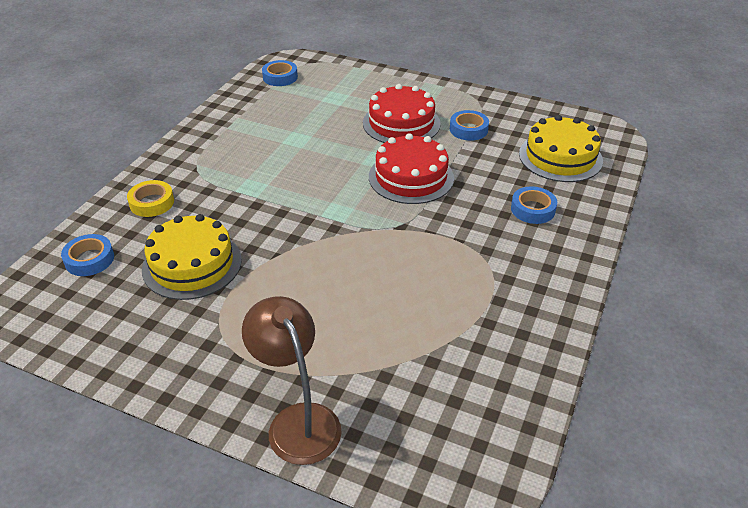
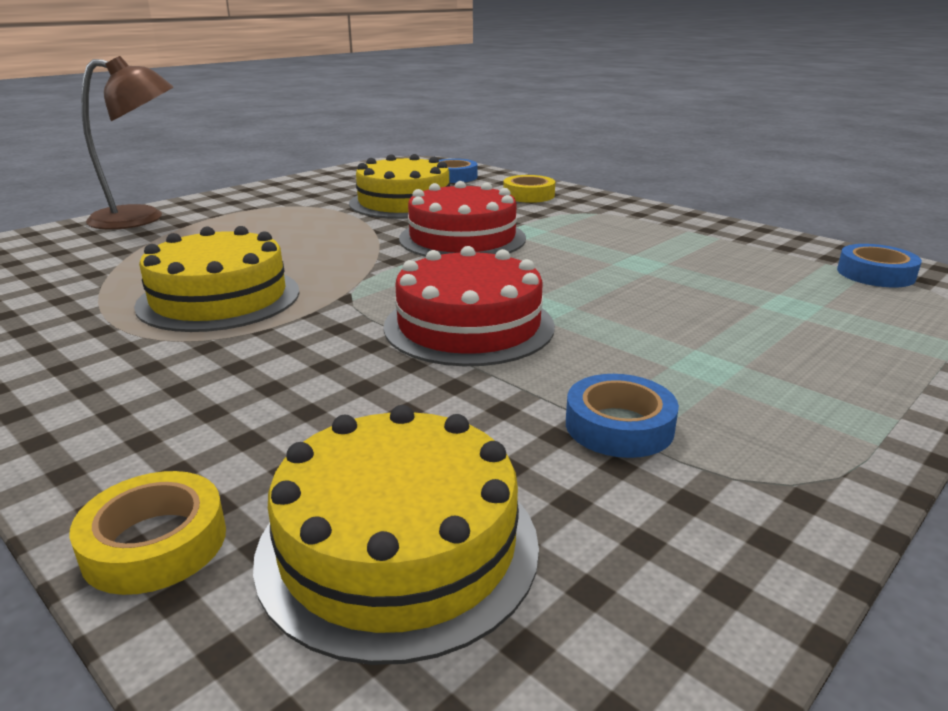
camera: 110 degrees right, 15 degrees down
(401, 123) = (672, 350): red cake -> red cake (462, 238)
(432, 275) = (219, 298): none -> yellow cake
(533, 209) = (245, 423): blue tape -> none
(599, 199) = (155, 543): none -> yellow tape

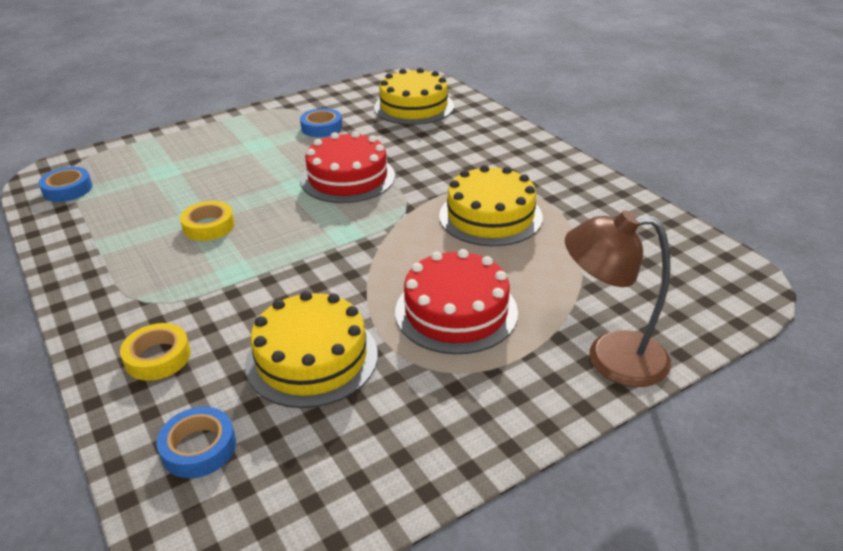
camera: 165 degrees left, 10 degrees up
(155, 543) = (483, 113): yellow tape -> yellow tape (209, 226)
(462, 238) = (295, 269): red cake -> red cake (456, 311)

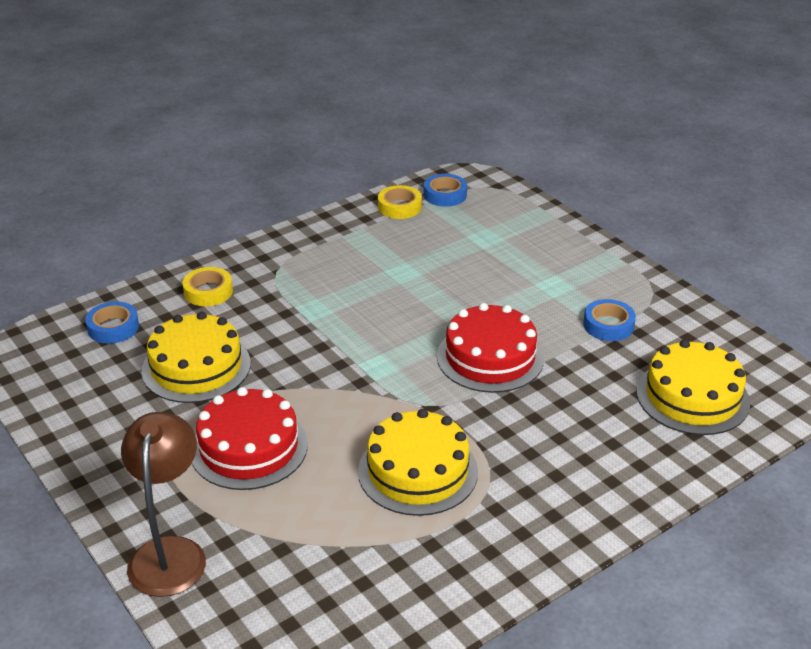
camera: 85 degrees right, 0 degrees up
(209, 226) = (388, 282): yellow tape -> yellow tape (399, 207)

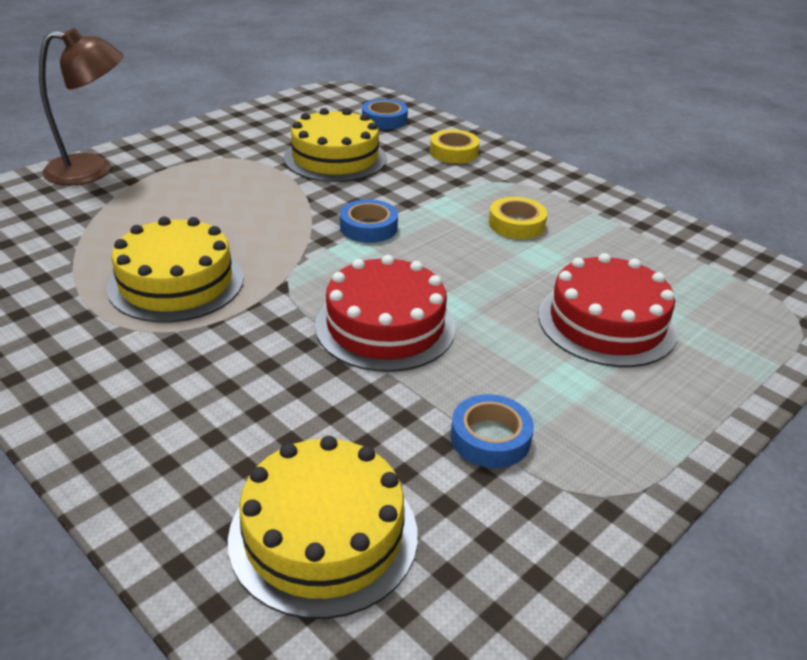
camera: 80 degrees right, 0 degrees up
(249, 447) = (220, 191): red cake -> red cake (606, 323)
(399, 207) = (685, 246): yellow tape -> yellow tape (516, 224)
(445, 195) = (743, 279): blue tape -> blue tape (368, 227)

